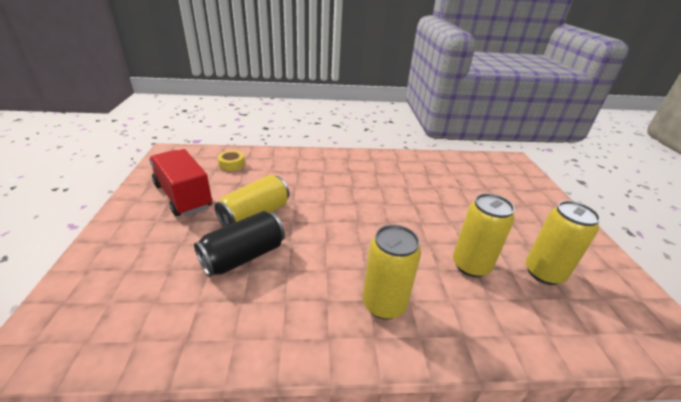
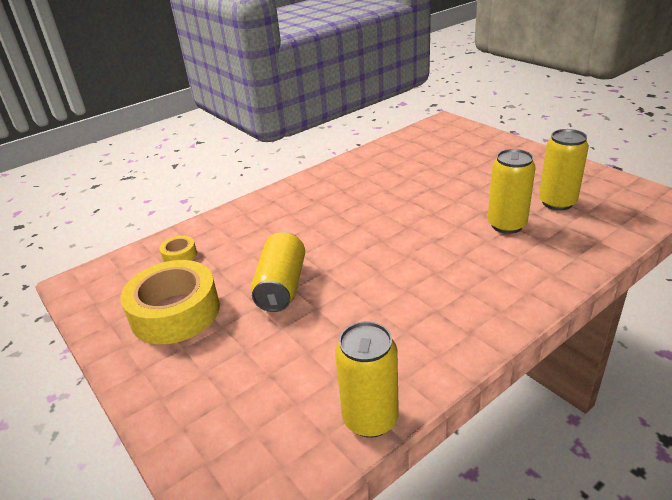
camera: 30 degrees left, 0 degrees up
(183, 196) = (175, 312): red truck -> yellow tape
(243, 256) = (323, 323): black can -> none
(384, 304) = (480, 287): yellow can -> yellow can (370, 418)

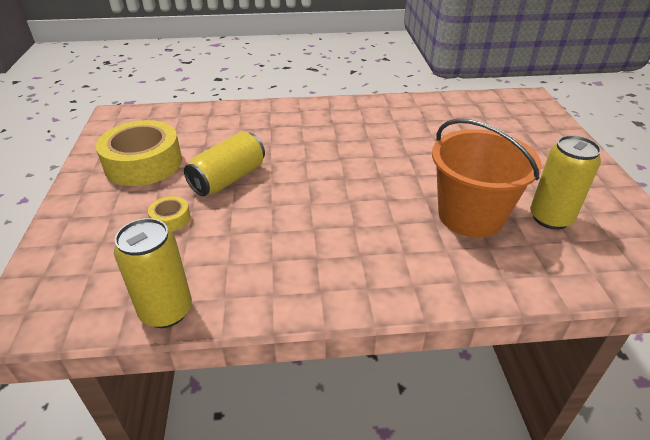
camera: 30 degrees right, 5 degrees up
(179, 255) = (192, 124): yellow tape -> yellow tape (171, 219)
(506, 225) = (470, 216): yellow can -> orange bucket

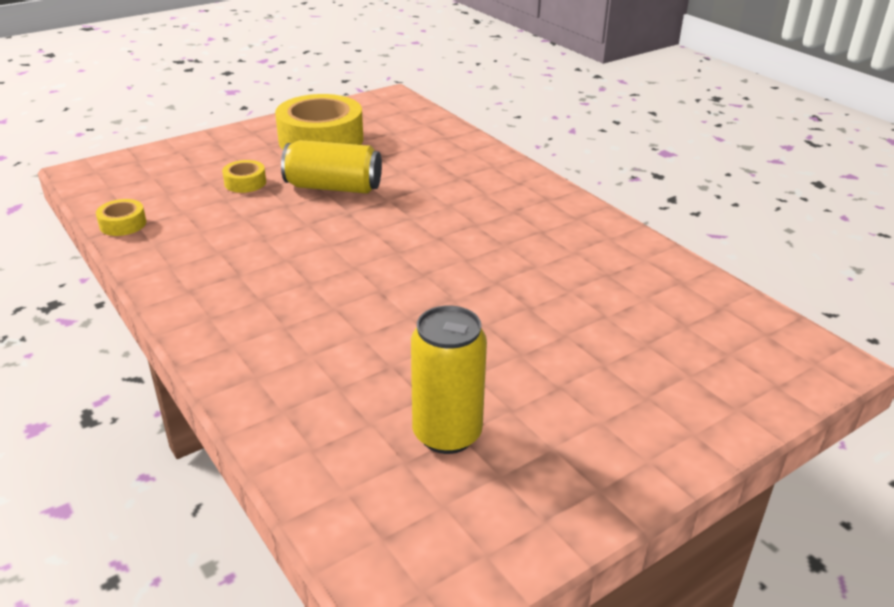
camera: 60 degrees right, 5 degrees down
(166, 311) = (123, 224): yellow can -> yellow tape
(470, 216) = (395, 360): orange bucket -> none

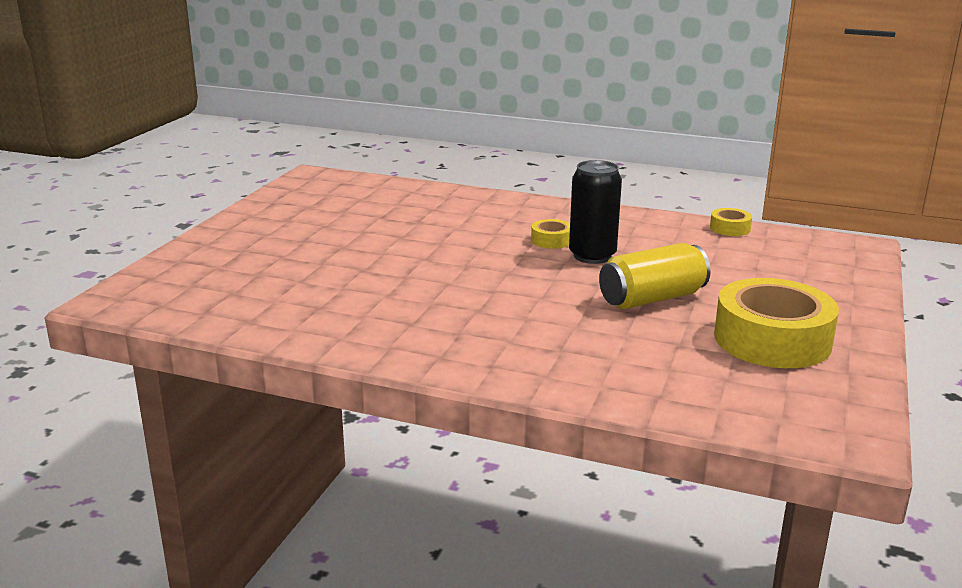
camera: 145 degrees right, 10 degrees down
(245, 183) = (728, 278): yellow tape -> yellow tape (551, 240)
(299, 240) = (592, 256): none -> black can
(447, 434) = (350, 210): yellow can -> none

